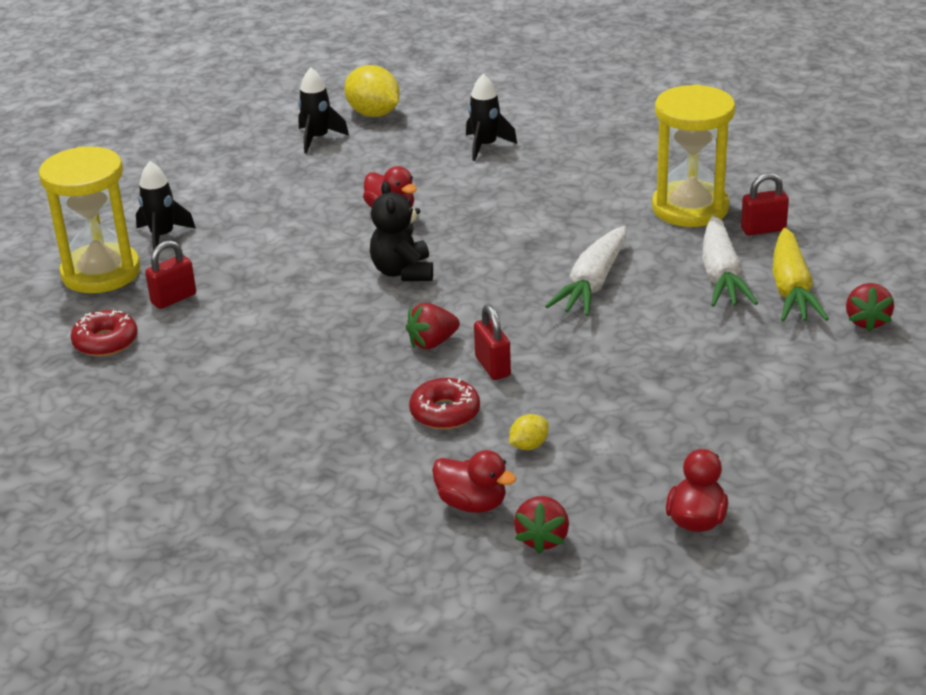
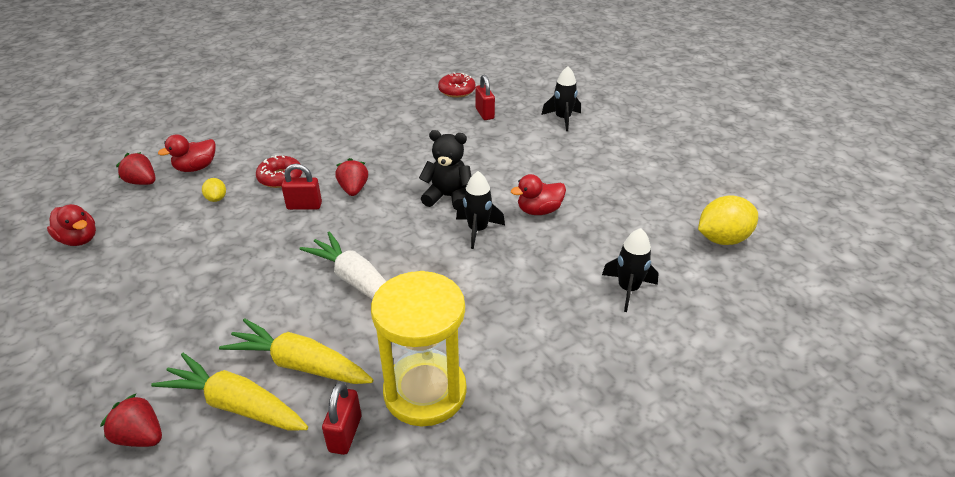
camera: 110 degrees right, 5 degrees up
(101, 272) = (532, 96): yellow hourglass -> none
(318, 139) = (682, 201): black rocket -> black rocket (477, 230)
(721, 275) = (299, 364): white carrot -> yellow carrot

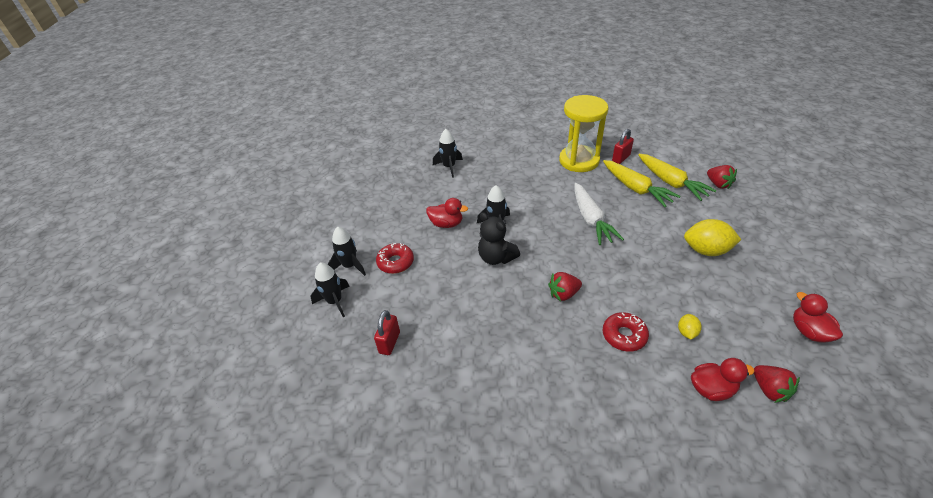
camera: 145 degrees left, 5 degrees up
(304, 206) = (609, 292): red padlock -> none
(353, 189) = (563, 294): red strawberry -> red strawberry turned 45 degrees clockwise
(457, 90) = (381, 400): red donut -> red donut (395, 262)
(587, 143) = (350, 266): none -> black rocket
(722, 239) = (371, 172): yellow lemon -> yellow lemon (706, 250)

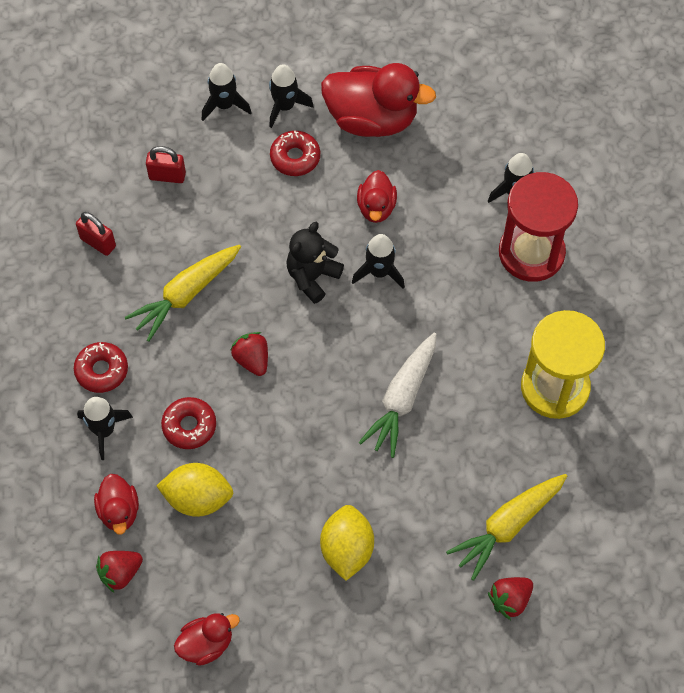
camera: 80 degrees right, 20 degrees up
(377, 222) = (372, 119): none -> red duck
(491, 163) = (531, 253): none -> red hourglass
(576, 399) = (102, 370): none -> red donut
(591, 220) = (402, 399): white carrot -> white carrot turned 45 degrees counterclockwise
(621, 158) = (570, 454): red padlock -> red padlock (98, 242)
(636, 189) = (485, 470): yellow carrot -> yellow carrot (186, 294)
(636, 398) = (104, 430): none -> black rocket
(686, 332) = (198, 498): yellow lemon -> yellow lemon, size x1.98

